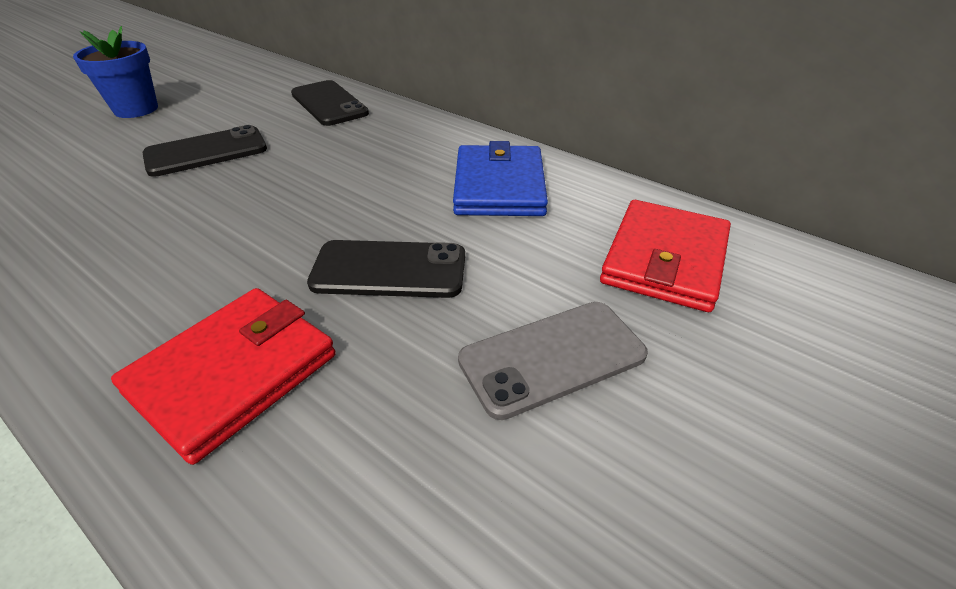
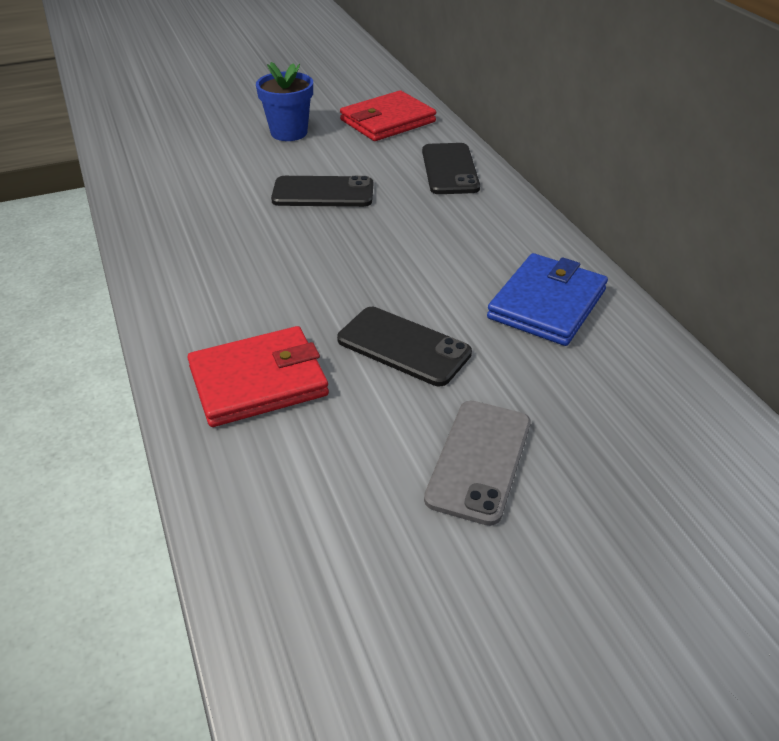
camera: 30 degrees right, 0 degrees up
(552, 357) = (479, 460): grey phone -> grey phone turned 75 degrees counterclockwise
(665, 259) = (645, 424): red wallet -> red wallet (388, 121)

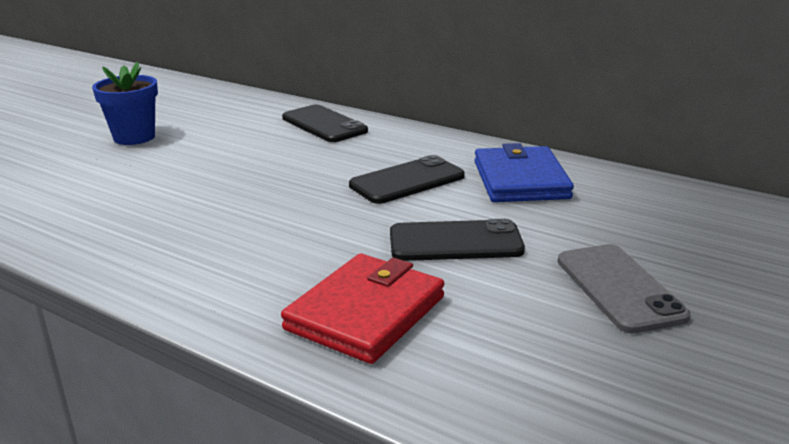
camera: 35 degrees left, 15 degrees down
(323, 193) = (231, 168): black phone -> black phone (407, 181)
(388, 121) = (222, 108): red wallet -> none

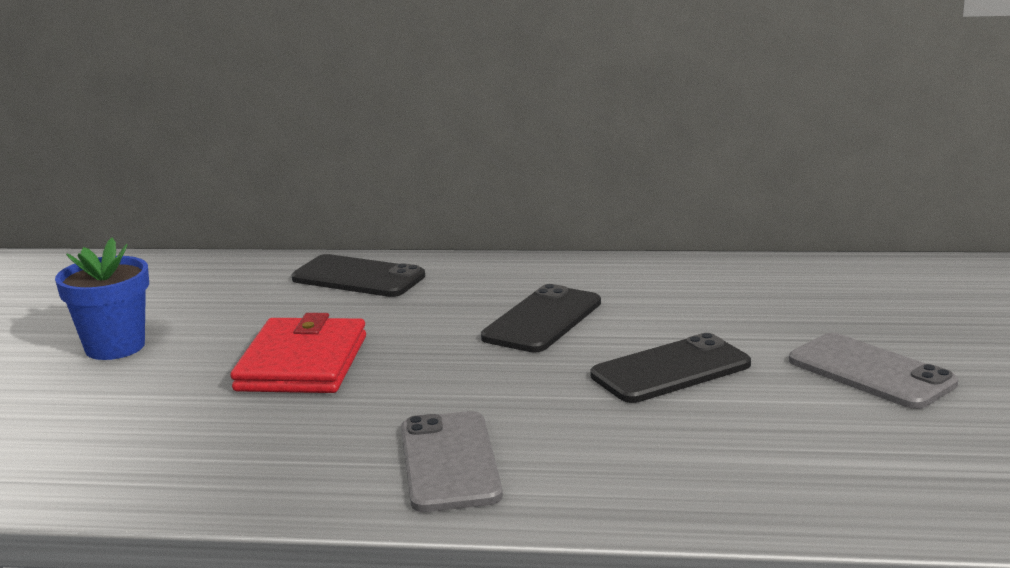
camera: 25 degrees left, 5 degrees down
(221, 268) = (449, 462): none -> grey phone
(365, 313) = (663, 460): red wallet -> red wallet (302, 363)
(520, 180) = (664, 291): blue wallet -> none

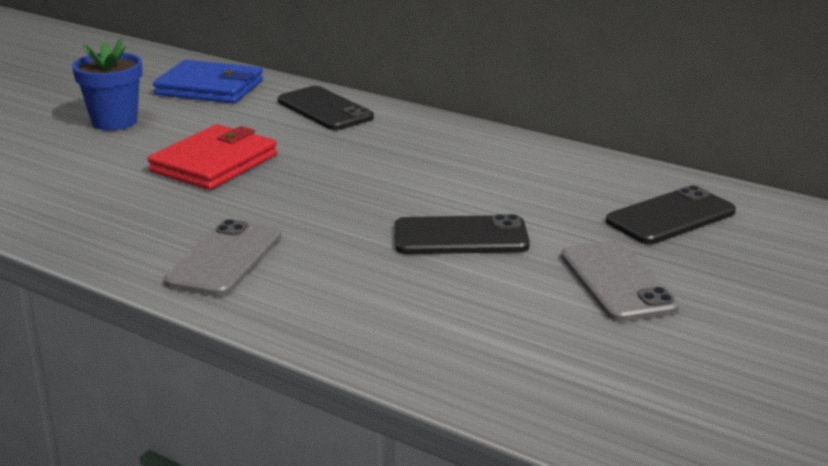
camera: 25 degrees right, 5 degrees up
(190, 284) = (209, 88): none -> blue wallet
(542, 320) = (414, 174): black phone -> black phone (670, 217)

